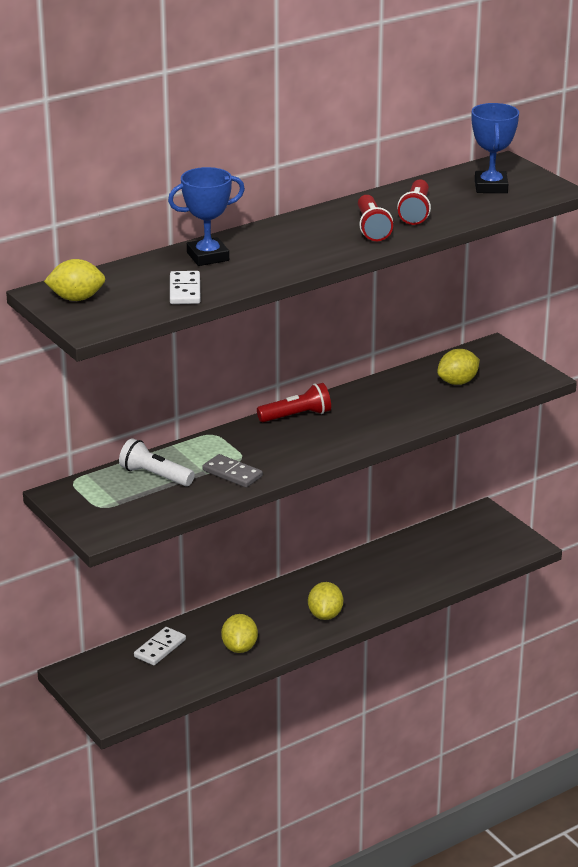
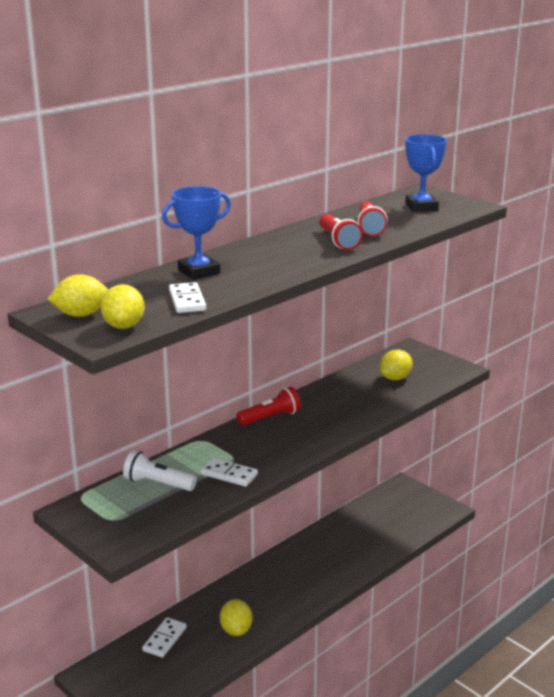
camera: 10 degrees left, 5 degrees down
(232, 473) = (229, 474): grey domino -> white domino
(325, 615) = (302, 589): yellow lemon -> yellow lemon (124, 326)

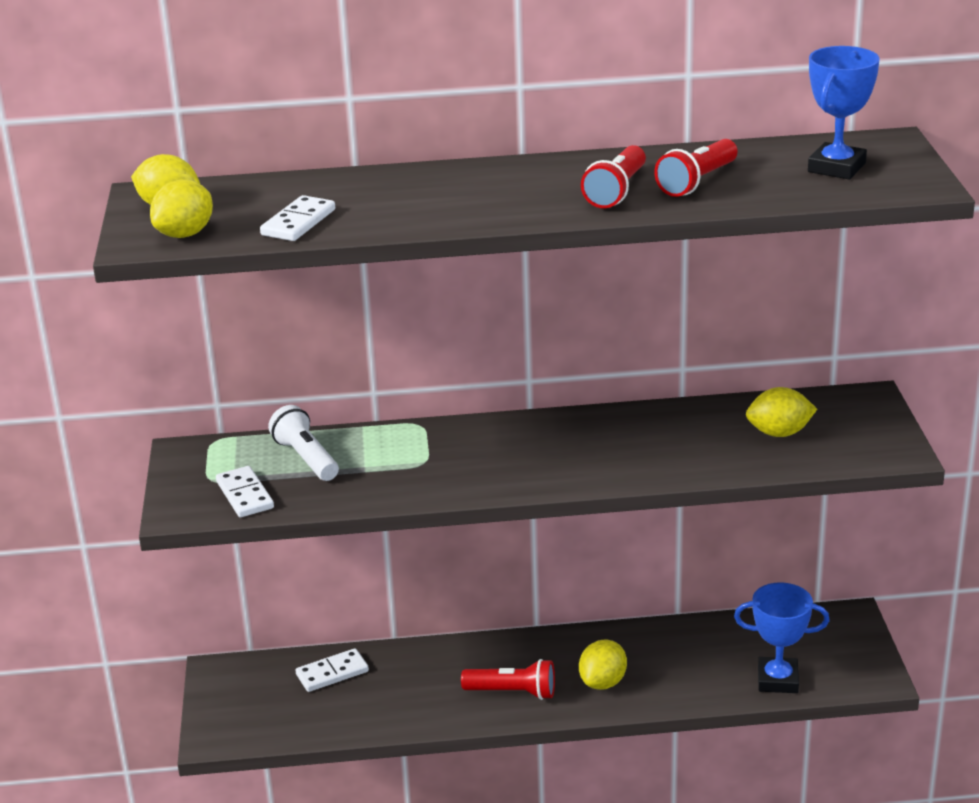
camera: 40 degrees right, 5 degrees up
(199, 272) = (376, 187): blue trophy -> blue trophy (777, 680)
(229, 474) = (393, 479): white domino -> white domino (244, 495)
(236, 630) = (419, 701): yellow lemon -> yellow lemon (603, 682)
(271, 417) = (538, 427): red flashlight -> red flashlight (513, 692)

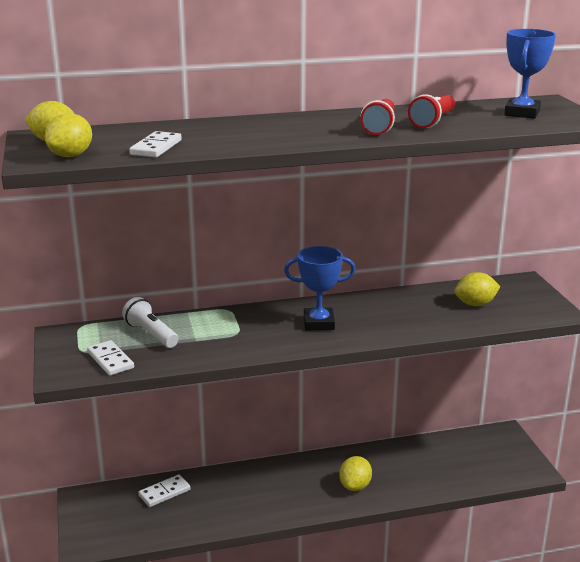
camera: 10 degrees left, 5 degrees down
(513, 692) = (295, 497): red flashlight -> none
(777, 680) = (471, 476): blue trophy -> blue trophy (319, 323)

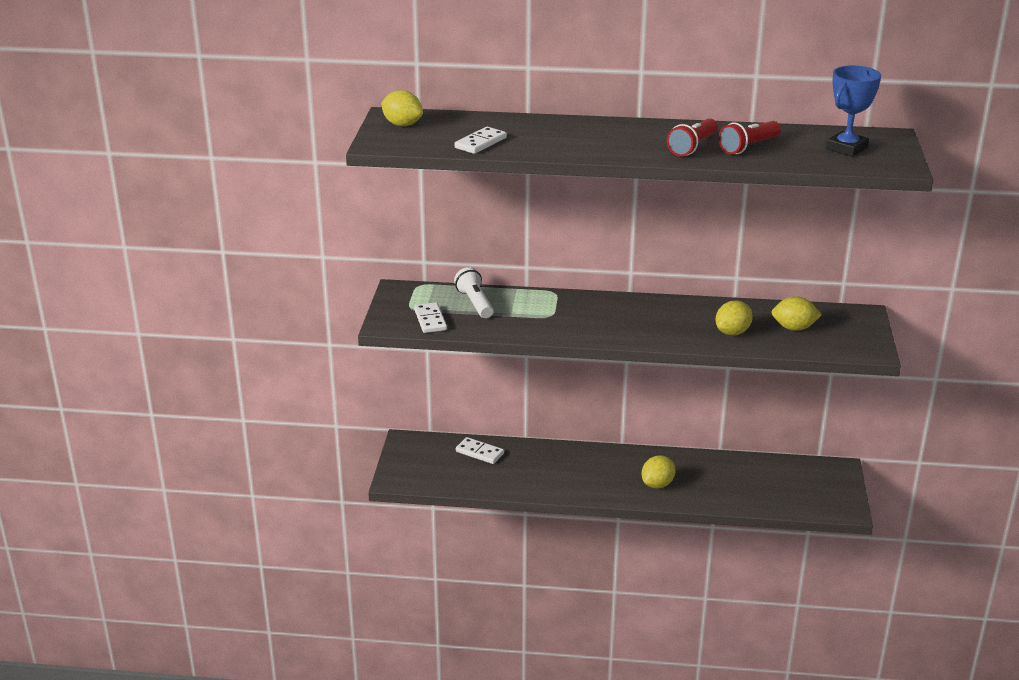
camera: 20 degrees right, 5 degrees up
(71, 156) = (407, 142): yellow lemon -> yellow lemon (732, 332)
(164, 492) = (479, 452): white domino -> white domino turned 45 degrees clockwise
(319, 323) = (629, 319): blue trophy -> none

